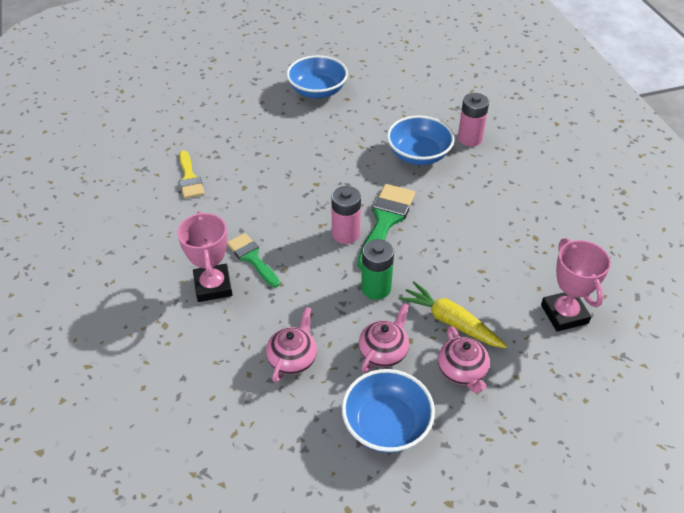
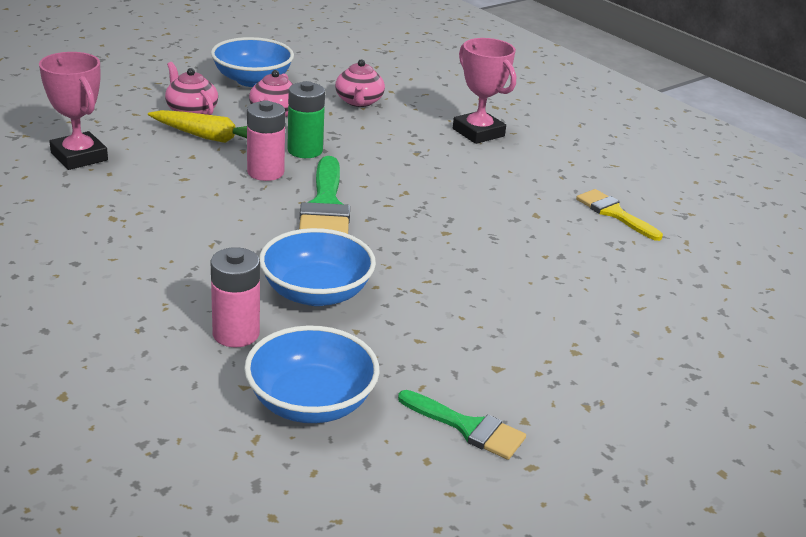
camera: 155 degrees right, 15 degrees down
(252, 258) = (459, 156): green brush -> green brush (467, 427)
(317, 91) = (561, 372): blue bowl -> blue bowl (311, 402)
(346, 234) = (368, 188): pink battery -> pink battery (265, 172)

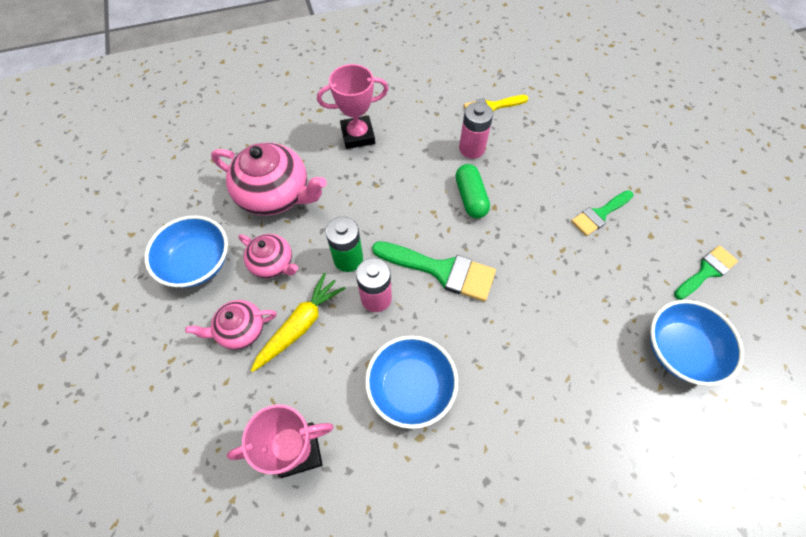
camera: 65 degrees left, 30 degrees up
(236, 334) = (601, 377): pink battery -> pink battery (471, 148)
(316, 293) = (557, 311): blue bowl -> blue bowl (411, 387)
(359, 101) = (275, 194): pink teapot -> pink teapot, size x1.77
(446, 214) = (470, 198): none -> green capsule
(500, 317) = (600, 214): none -> green brush

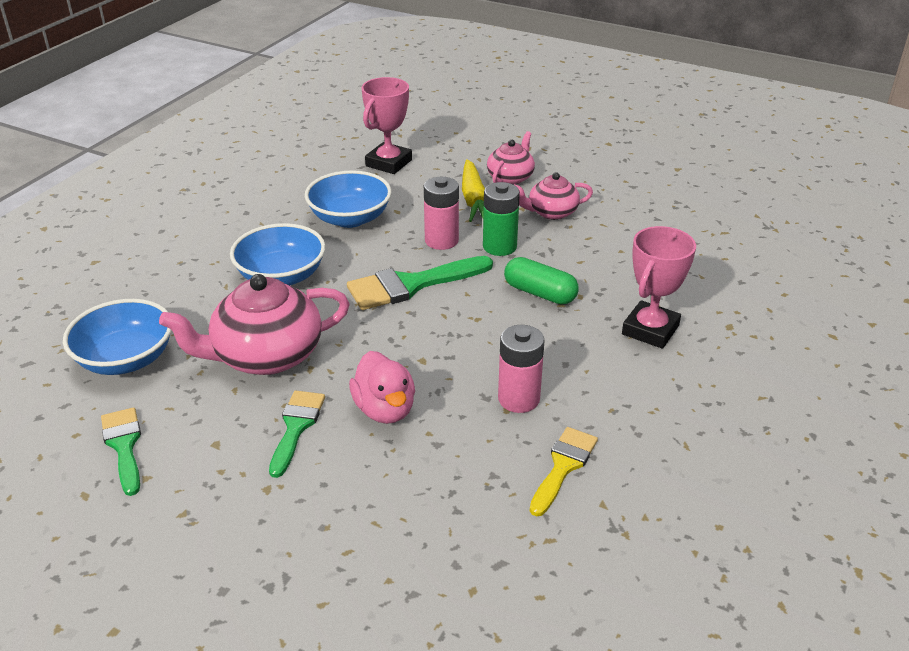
camera: 135 degrees right, 25 degrees down
(197, 263) = (603, 183): blue bowl -> blue bowl (281, 276)
(275, 194) = (630, 245): pink teapot -> pink teapot (266, 356)
(470, 198) = (456, 352): green capsule -> green capsule (540, 293)
(544, 191) = (385, 409): none -> pink duck
(706, 271) = (124, 446): green brush -> green brush turned 150 degrees clockwise

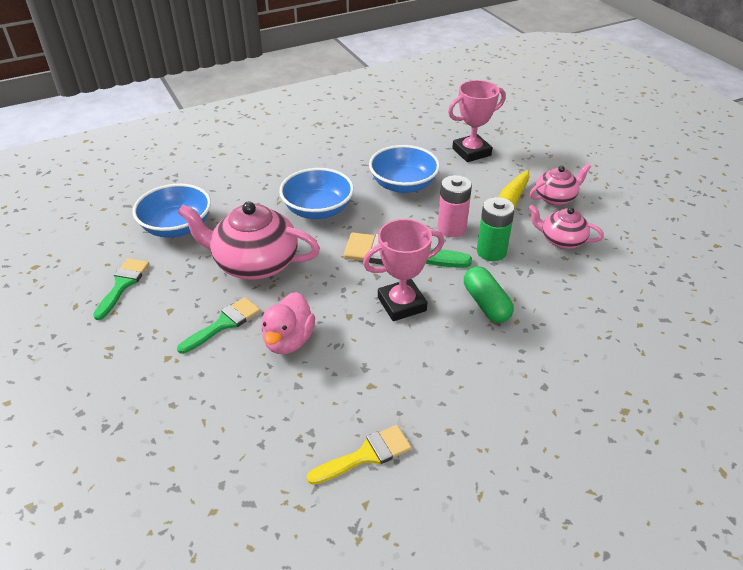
camera: 35 degrees right, 5 degrees up
(518, 399) = (386, 382): pink battery -> none
(650, 330) = (548, 378): pink trophy -> pink trophy (401, 304)

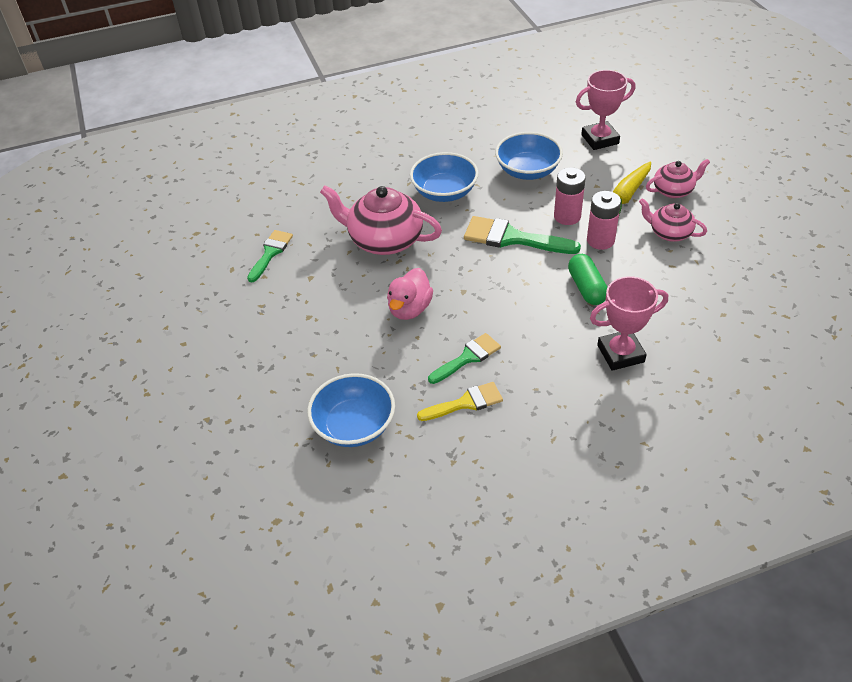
camera: 10 degrees right, 5 degrees up
(177, 227) = (317, 203): blue bowl -> blue bowl (354, 425)
(224, 324) = (355, 291): green brush -> green brush (467, 358)
(401, 304) = (511, 283): pink trophy -> pink trophy (620, 353)
(491, 252) = (600, 240): green battery -> pink battery

